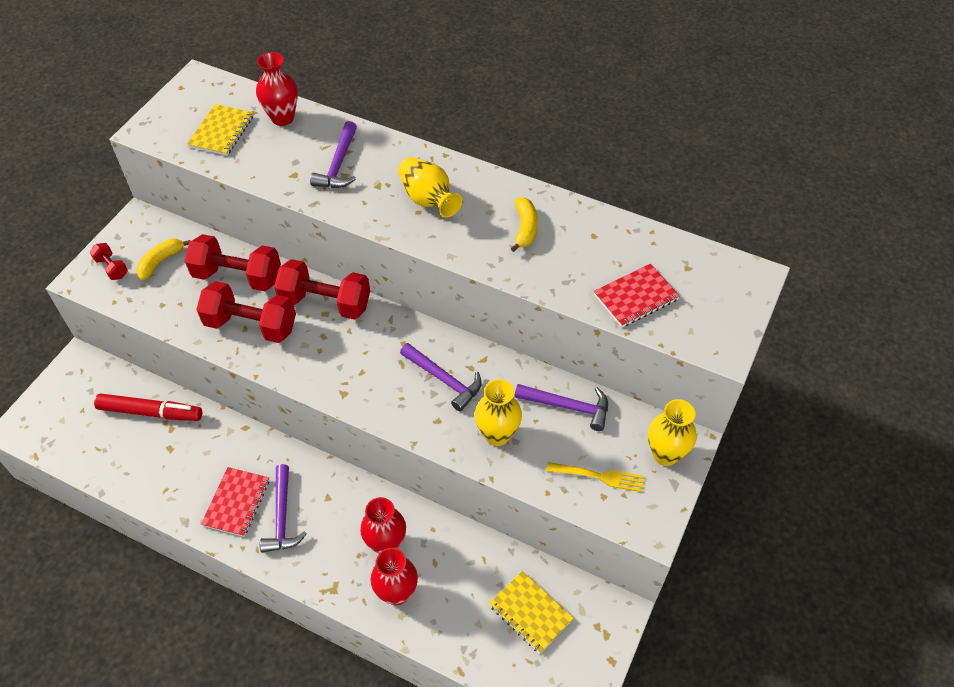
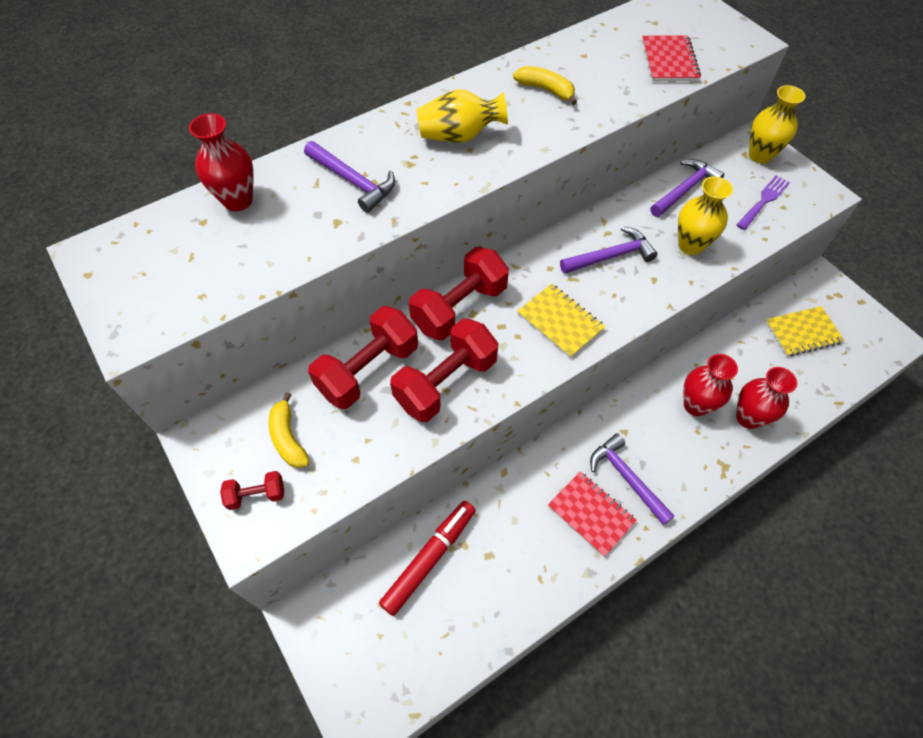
camera: 60 degrees left, 5 degrees up
(221, 131) = (207, 261): yellow notebook -> yellow notebook (560, 322)
(282, 516) = (627, 478): purple hammer -> purple hammer turned 150 degrees counterclockwise
(598, 476) = (763, 201): yellow fork -> purple fork

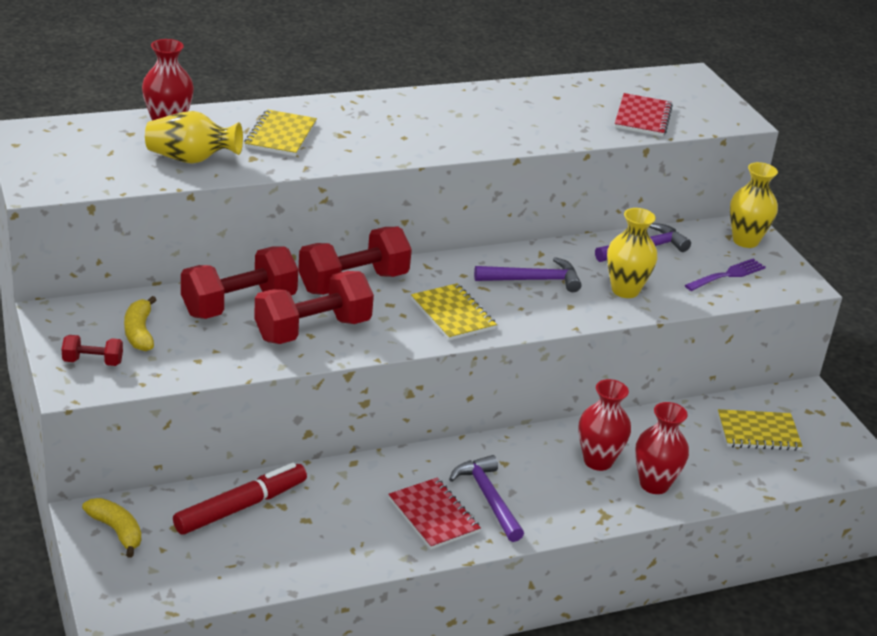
camera: 10 degrees right, 25 degrees down
(353, 181) = (281, 135): purple hammer -> yellow notebook
(459, 136) = (398, 127): yellow vase -> yellow vase (191, 159)
(546, 90) = (503, 113): yellow banana -> yellow banana (117, 531)

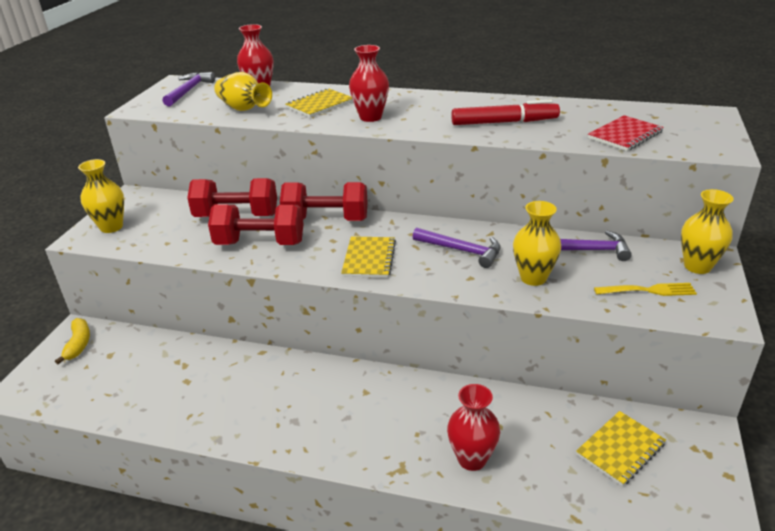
camera: 40 degrees right, 0 degrees up
(93, 362) = (111, 227): red dumbbell -> yellow vase
(139, 332) = (159, 217): yellow banana -> none
(240, 507) = (160, 356): red marker -> red marker (504, 122)
(433, 515) = (270, 413): red notebook -> none
(488, 498) = (323, 415): purple hammer -> purple hammer (188, 91)
(598, 461) = (442, 419): red vase -> red vase (370, 117)
(727, 275) = (648, 291): purple fork -> yellow fork
(758, 432) = (620, 449): yellow notebook -> yellow notebook turned 75 degrees counterclockwise

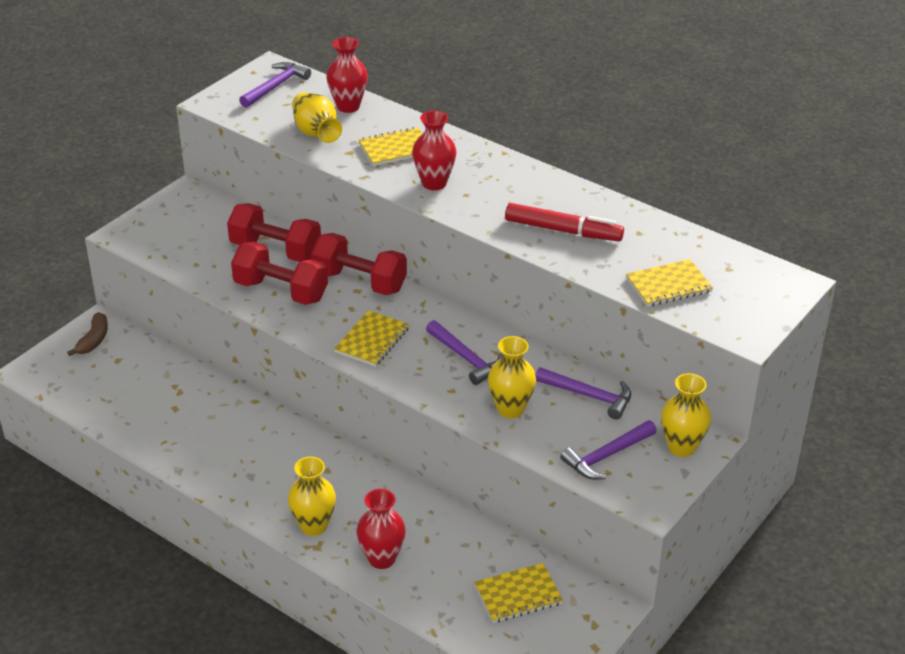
camera: 20 degrees right, 5 degrees up
(78, 344) = (94, 340): yellow banana -> brown banana
(111, 227) = (152, 229): yellow vase -> yellow vase (314, 526)
(625, 135) = (668, 285): red notebook -> yellow notebook
(648, 291) = (607, 456): yellow fork -> purple hammer

